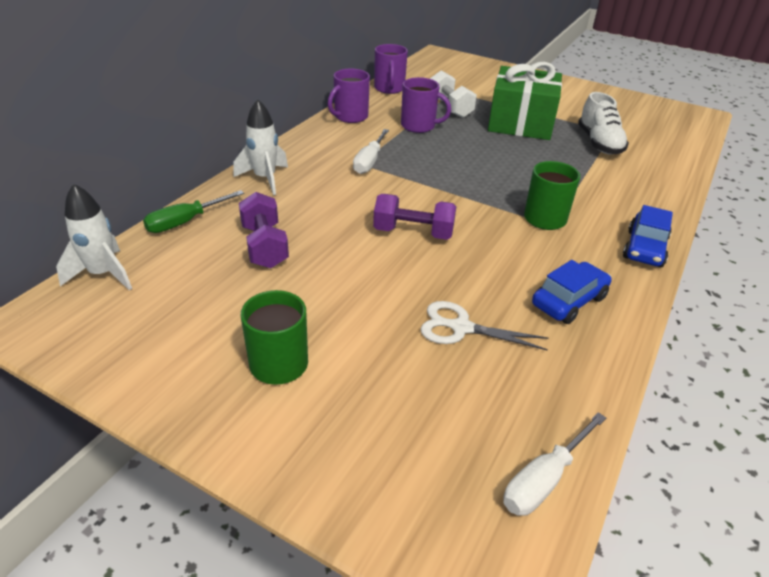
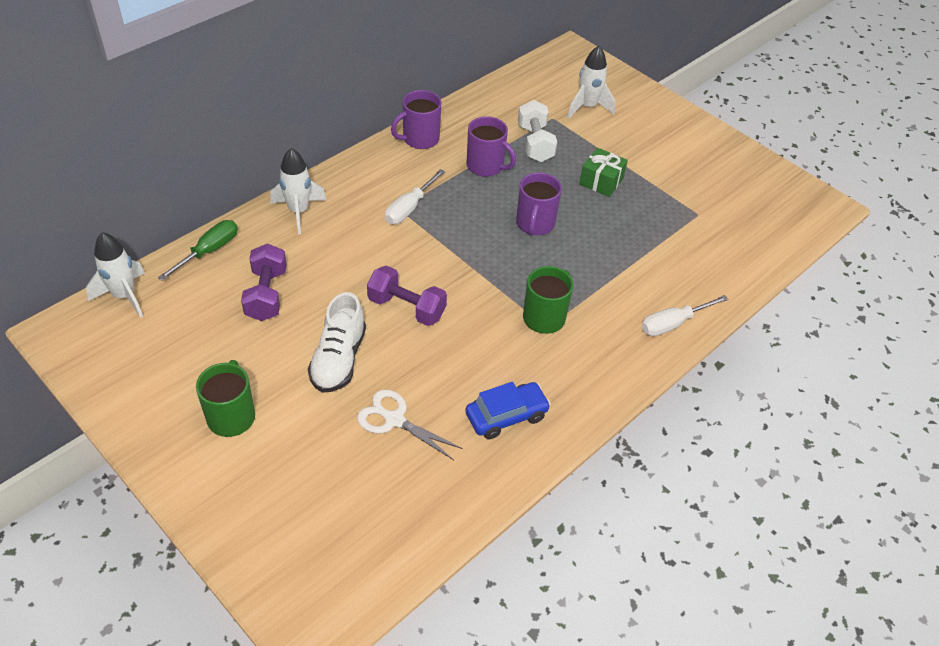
camera: 15 degrees right, 10 degrees up
(185, 222) = (209, 251): green screwdriver -> green screwdriver turned 150 degrees clockwise
(389, 89) = (483, 101): purple mug -> purple mug (535, 224)
(475, 82) = (587, 107): none -> white rocket
(520, 123) = (601, 181): green gift -> green gift, size x0.50
(544, 479) = (384, 566): white screwdriver -> white screwdriver (673, 324)
(599, 143) = (670, 228): white shoe -> white shoe (338, 359)
(644, 248) = (620, 375): blue car -> none

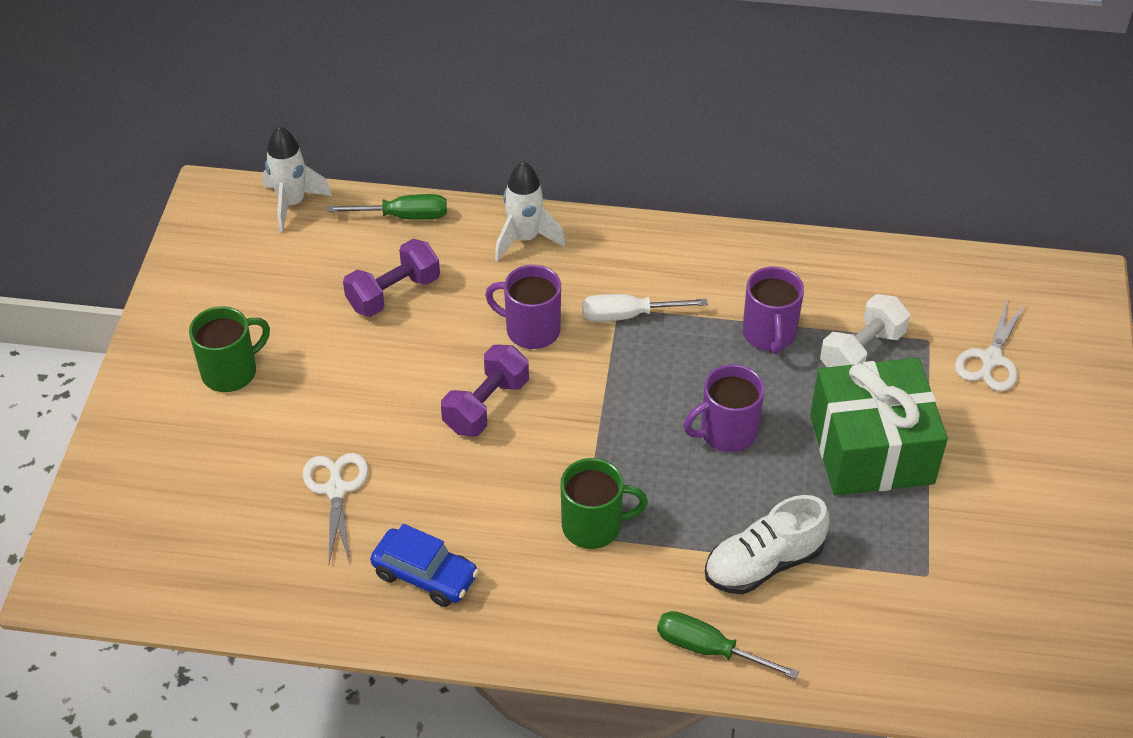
camera: 55 degrees right, 0 degrees up
(338, 359) = (368, 399): white shoe -> white shoe (763, 564)
(406, 308) = (486, 405): purple dumbbell -> purple dumbbell turned 45 degrees clockwise
(419, 139) = (744, 254): purple mug -> purple mug (531, 330)
(587, 107) = (991, 359): white rocket -> white scissors
(601, 181) = (871, 449): green gift -> green gift, size x2.01
(673, 324) = (709, 649): white screwdriver -> green screwdriver

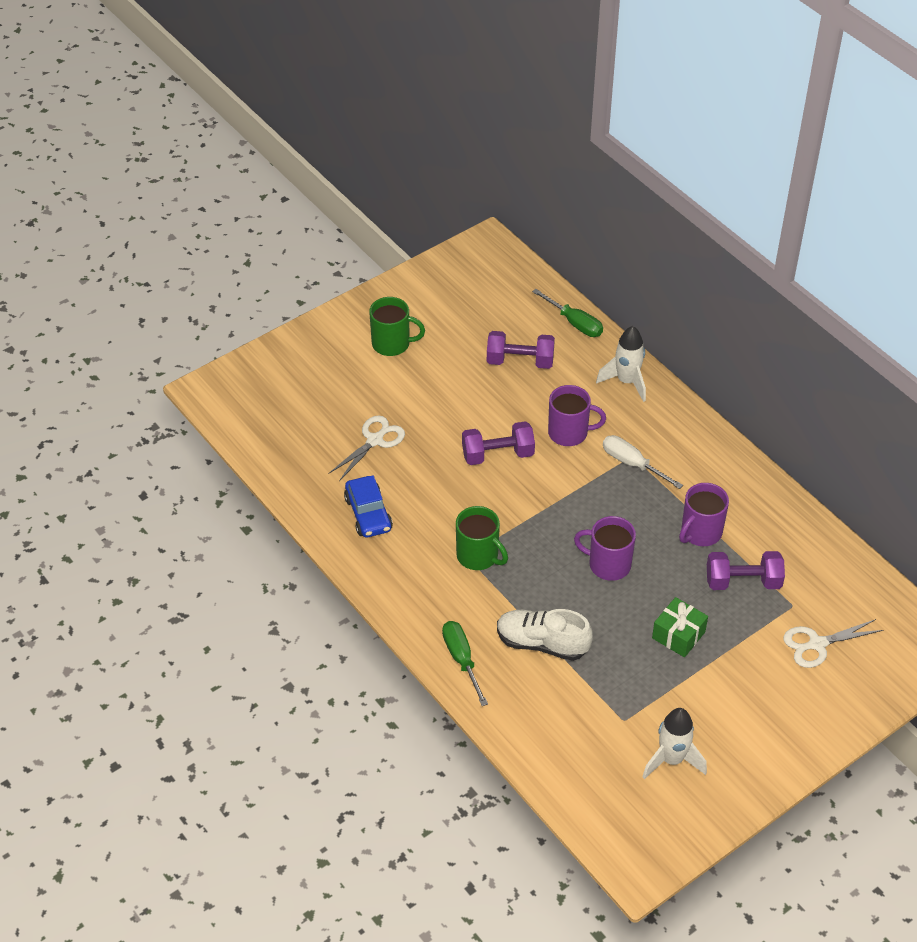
camera: 45 degrees right, 0 degrees up
(292, 204) = (523, 276): white rocket -> white rocket (672, 759)
(531, 330) = (569, 433): purple mug -> purple mug turned 120 degrees clockwise
(862, 352) = (743, 581): white dumbbell -> purple dumbbell
(871, 449) = (678, 635): green gift -> green gift, size x0.50

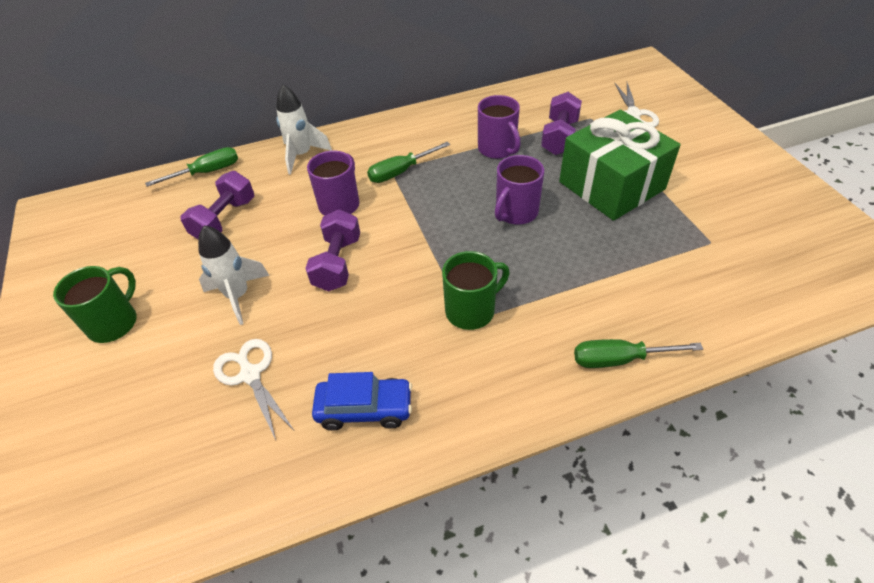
camera: 70 degrees left, 0 degrees up
(542, 643) = (606, 282): white shoe -> none
(632, 464) = (401, 172): white screwdriver -> green screwdriver
(672, 759) = (759, 220): white rocket -> white rocket (238, 296)
(678, 635) = (611, 185): green gift -> green gift, size x2.01

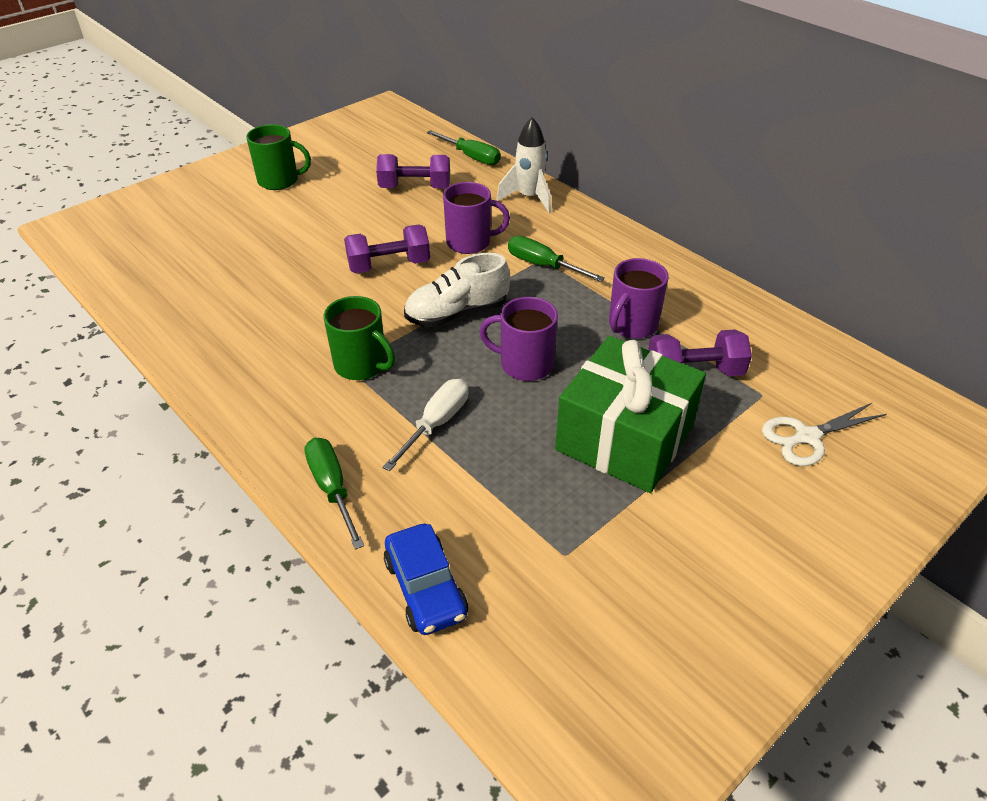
camera: 65 degrees right, 5 degrees down
(238, 296) = (328, 226): white rocket -> none
(250, 375) = (248, 260): white scissors -> none
(364, 409) = (229, 330): blue car -> blue car (425, 588)
(434, 235) = (457, 314): none -> white shoe
(564, 278) = (436, 423): none -> white screwdriver

